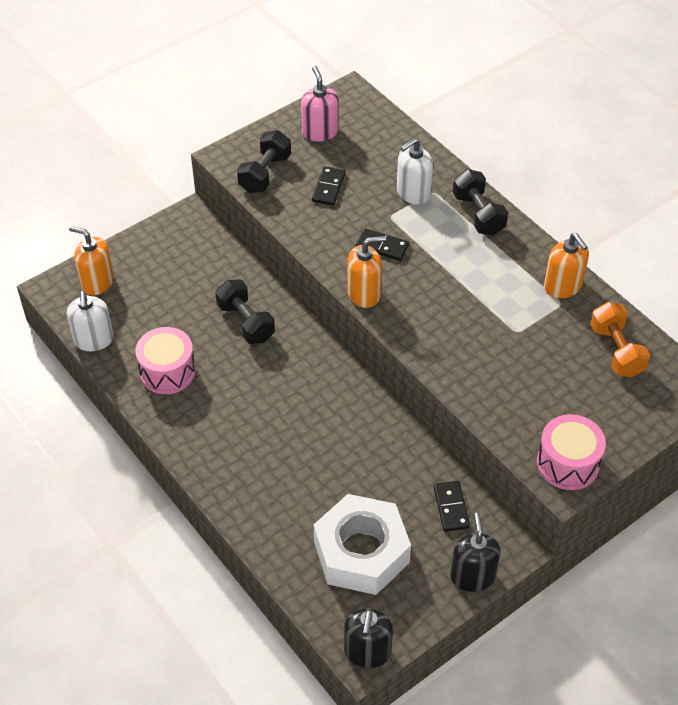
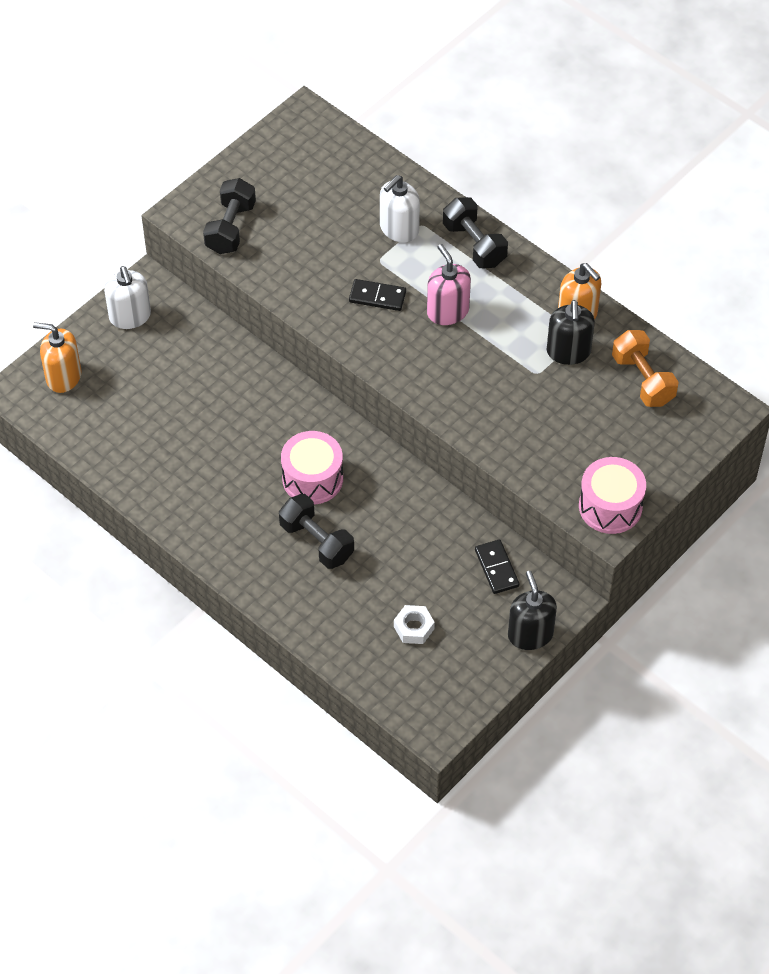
camera: 10 degrees left, 5 degrees up
(93, 340) = (77, 443): white soap dispenser -> white soap dispenser (130, 316)
(167, 371) = (167, 467): pink drum -> pink drum (312, 478)
(246, 322) = (239, 399): black dumbbell -> black dumbbell (316, 541)
(320, 132) = (281, 168): pink soap dispenser -> pink soap dispenser (447, 311)
(328, 188) = (305, 235): black domino -> none
(361, 552) = (414, 628): white nut -> white nut, size x0.40
(364, 293) = (368, 353): orange soap dispenser -> none
(367, 652) = (439, 725): black soap dispenser -> black soap dispenser (568, 352)

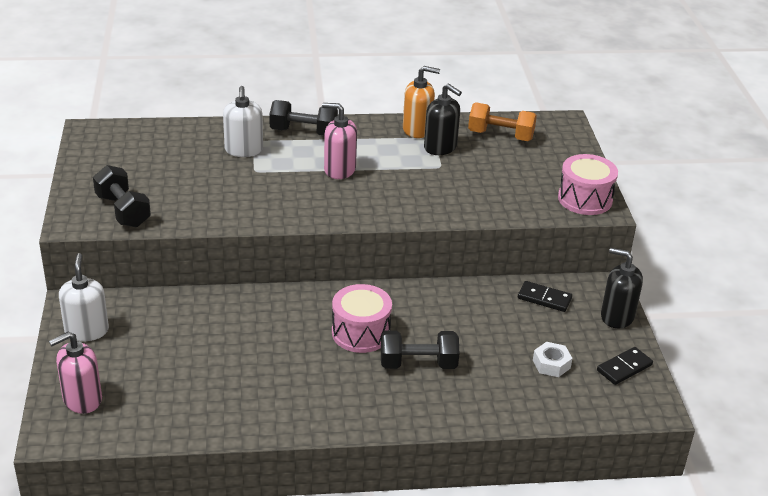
camera: 50 degrees left, 20 degrees down
(63, 376) = (82, 399): orange soap dispenser -> pink soap dispenser
(130, 316) = (87, 331): white soap dispenser -> white soap dispenser turned 120 degrees counterclockwise
(377, 297) = (283, 188): black domino -> black domino (624, 368)

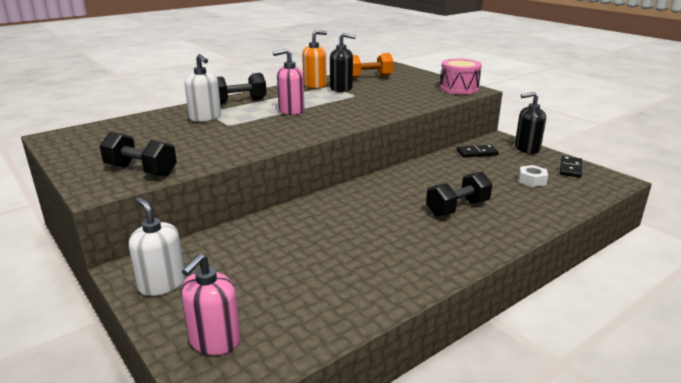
camera: 30 degrees left, 10 degrees down
(361, 333) = (395, 205): pink drum -> none

